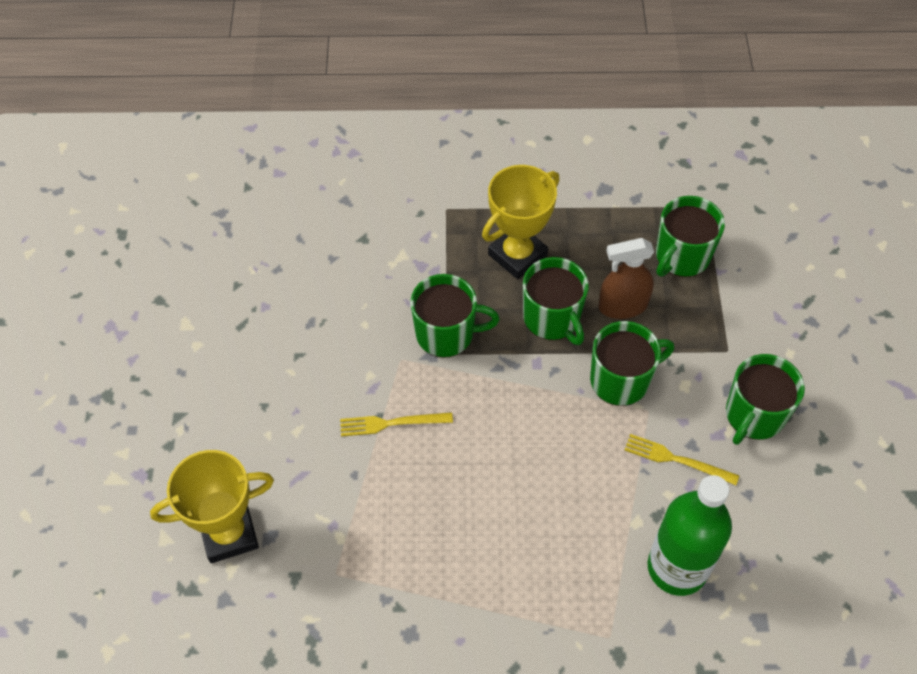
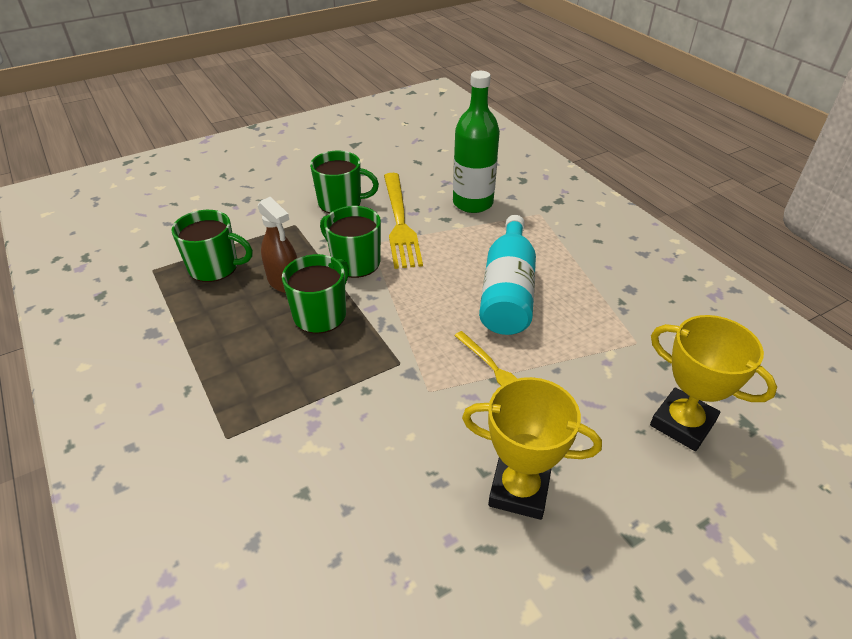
camera: 120 degrees left, 15 degrees down
(446, 334) = (380, 372): green mug -> none
(484, 500) = (507, 292): none -> turquoise bottle
(517, 255) = (262, 360): yellow trophy -> yellow trophy (519, 490)
(676, 459) = (399, 222): yellow fork -> yellow fork, size x1.91

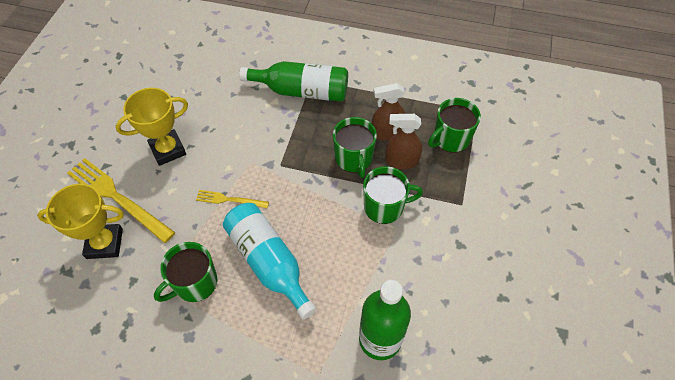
camera: 135 degrees right, 15 degrees up
(254, 313) = (387, 133): none -> brown spray bottle
(260, 432) = (302, 91): none -> green bottle
(341, 203) = (466, 250): green mug -> green mug (195, 283)
(399, 222) = (404, 267): yellow fork -> yellow fork (117, 198)

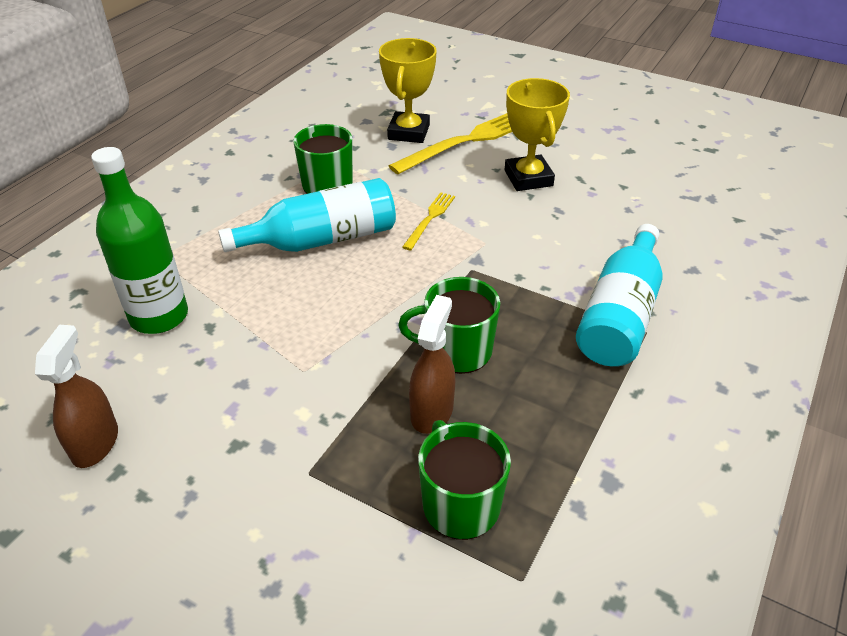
camera: 105 degrees right, 15 degrees down
(302, 91) = (620, 315): green bottle -> turquoise bottle
(384, 207) = (350, 367): green mug -> none
(387, 133) = (501, 406): brown spray bottle -> brown spray bottle (95, 443)

